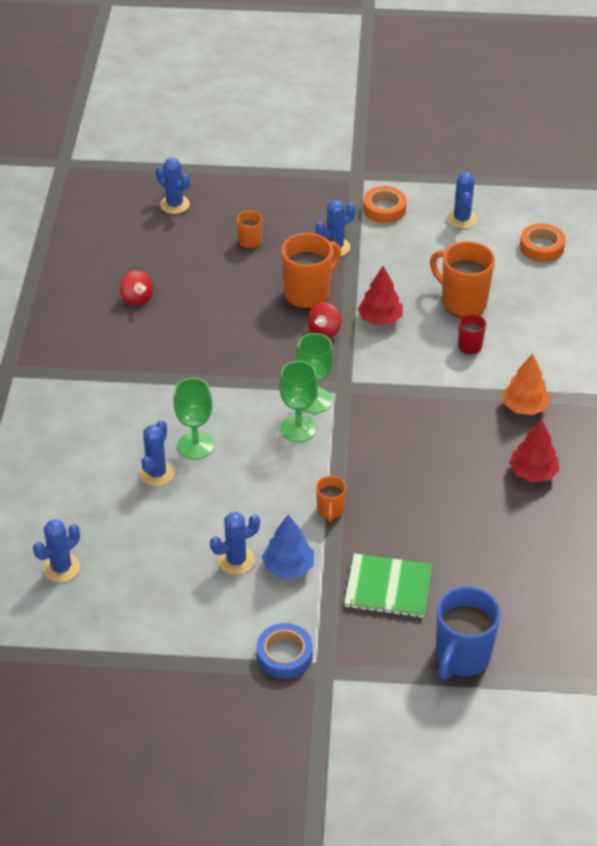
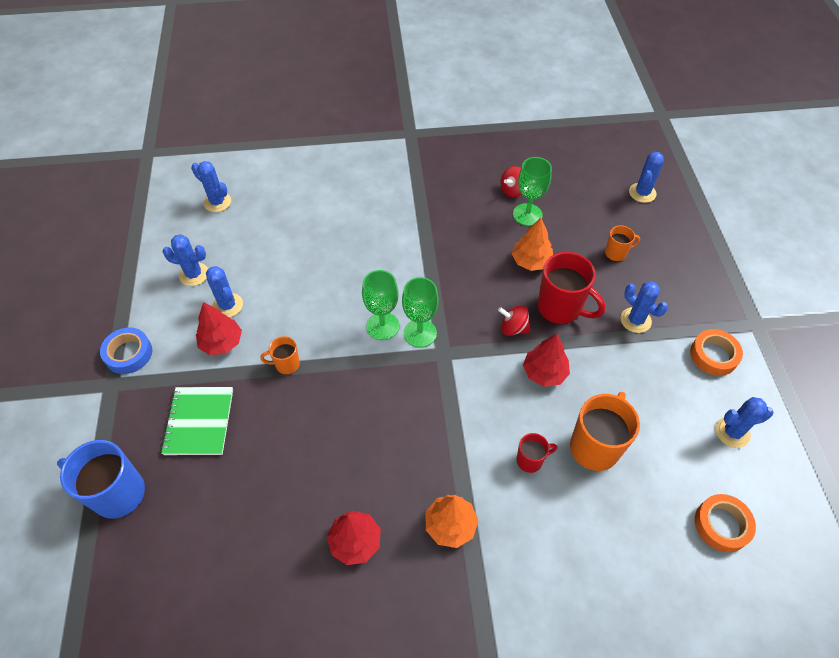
camera: 80 degrees right, 10 degrees up
(157, 473) = (317, 239): blue cactus -> blue cactus (194, 274)
(195, 445) = (350, 258): green goblet -> green goblet (527, 214)
(243, 303) = (531, 261): none -> orange tree
(288, 567) = (222, 342): blue tree -> red tree
(308, 293) = (560, 308): orange mug -> red mug

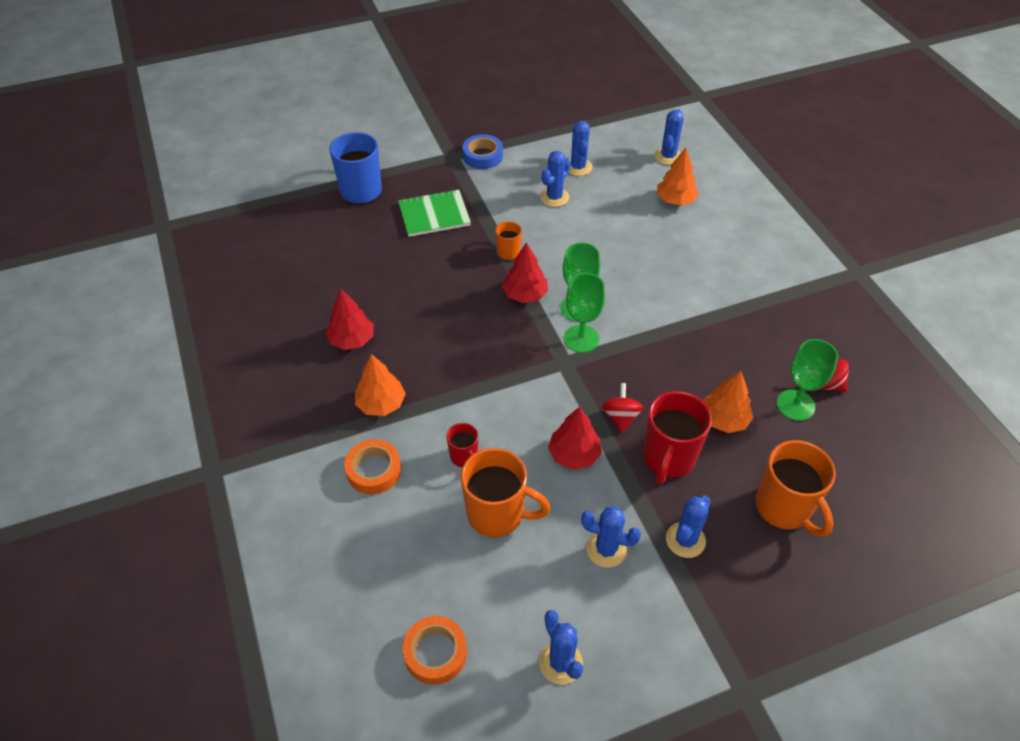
camera: 75 degrees right, 5 degrees down
(222, 342) = (514, 205): red tree -> red tree (525, 294)
(278, 215) = (675, 200): none -> orange tree
(616, 253) = (784, 508): orange mug -> orange mug, size x1.91
(642, 193) = (912, 530): blue cactus -> blue cactus (606, 549)
(713, 355) = (668, 636): orange tape -> orange tape (374, 470)

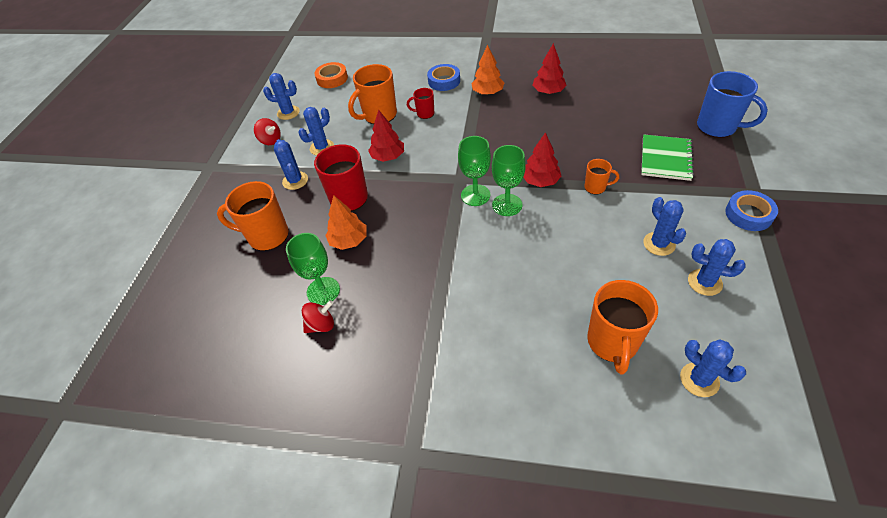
camera: 125 degrees right, 0 degrees up
(374, 470) = (444, 81): orange tape -> blue tape
(621, 417) = (395, 188): red spinning top -> red spinning top (270, 140)
(675, 200) = (612, 343): orange tree -> orange mug

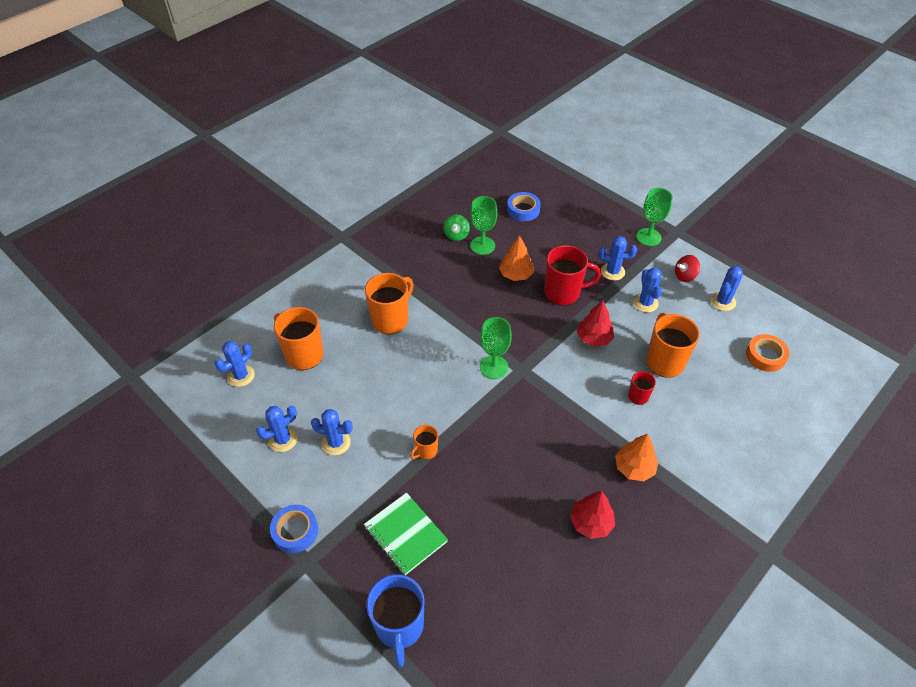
camera: 120 degrees right, 0 degrees up
(267, 236) = (561, 237): orange mug -> orange mug (391, 320)
(321, 325) = (456, 235): red spinning top -> green spinning top
(444, 81) = (687, 444): blue tape -> blue tape (523, 210)
(507, 205) = (464, 379): green goblet -> green goblet (648, 237)
(540, 181) = (469, 419): red tree -> none
(699, 380) = (241, 376): blue cactus -> blue cactus turned 45 degrees counterclockwise
(717, 127) = (399, 627): blue mug -> blue mug turned 75 degrees counterclockwise

